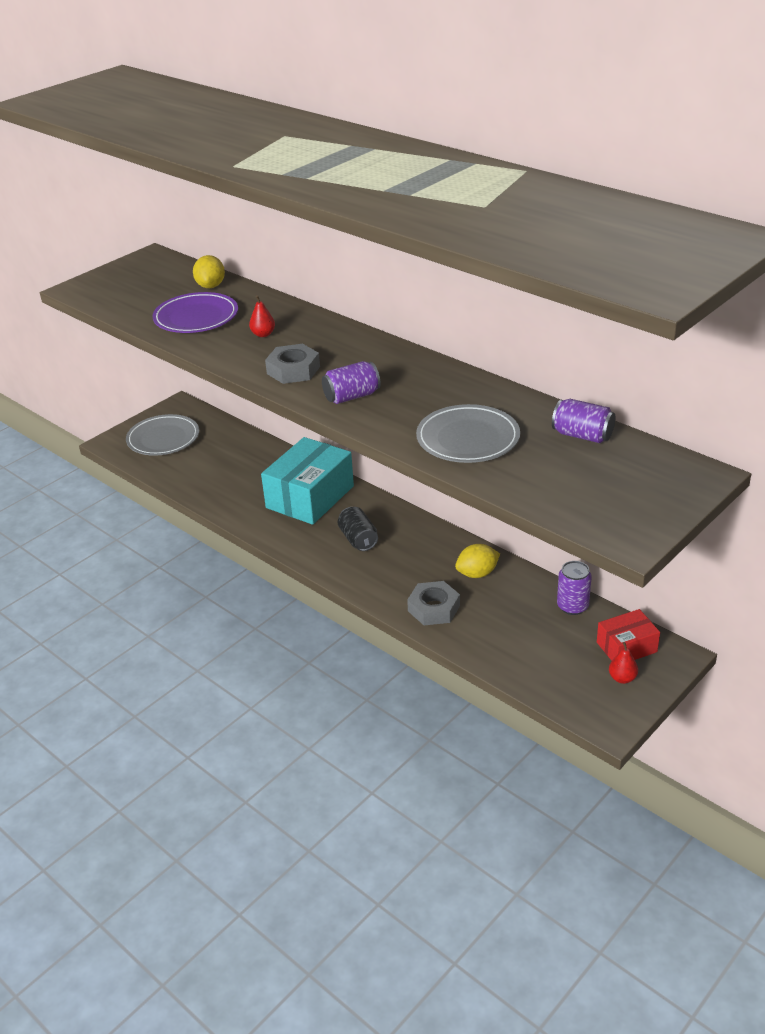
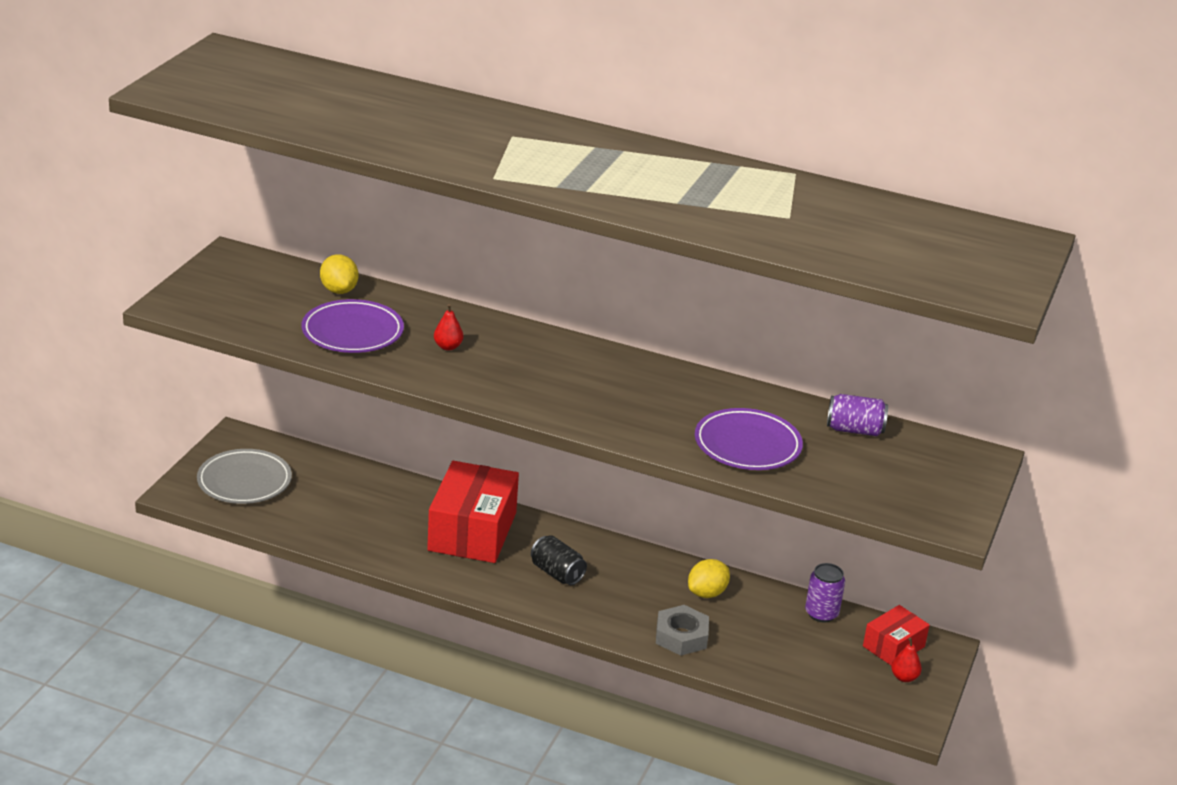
camera: 25 degrees left, 5 degrees down
(293, 370) = (513, 386): grey nut -> none
(310, 497) = (472, 531): turquoise box -> red box
(351, 396) = (598, 411): purple can -> none
(468, 439) = (747, 445): grey plate -> purple plate

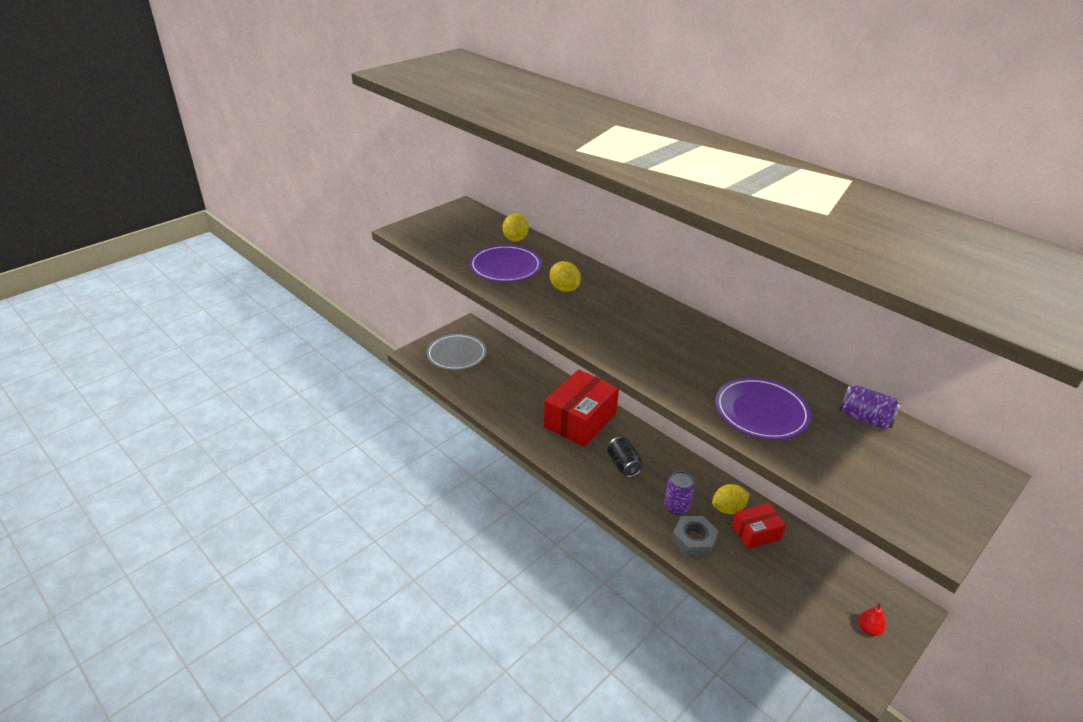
camera: 25 degrees right, 5 degrees up
(448, 347) = (564, 289): red pear -> yellow lemon
(821, 613) = (814, 550): purple can -> purple can (676, 507)
(893, 646) = (867, 596): red box -> red box (756, 533)

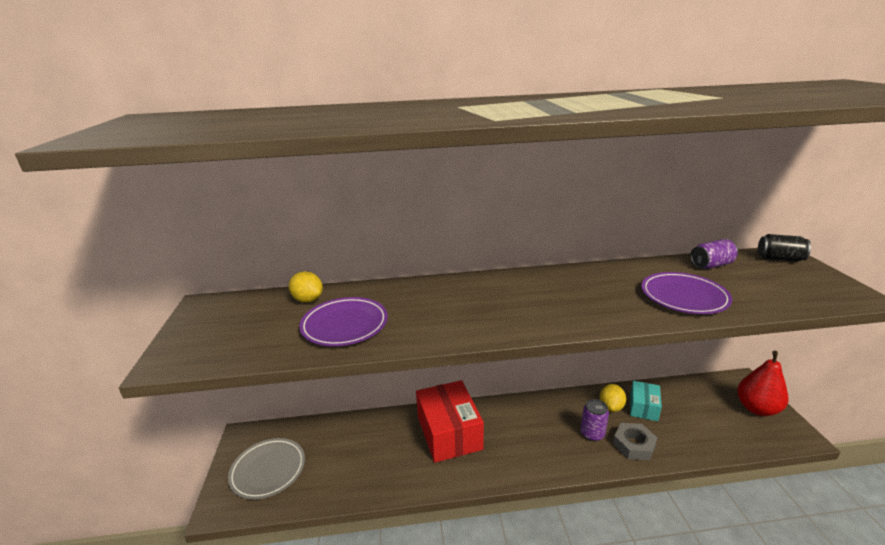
camera: 50 degrees left, 10 degrees down
(564, 289) = (424, 309): yellow lemon -> none
(623, 465) = (524, 437): black can -> black can (779, 259)
(756, 533) = (643, 407): red box -> turquoise box
(868, 629) = (757, 408): red pear -> red pear, size x2.21

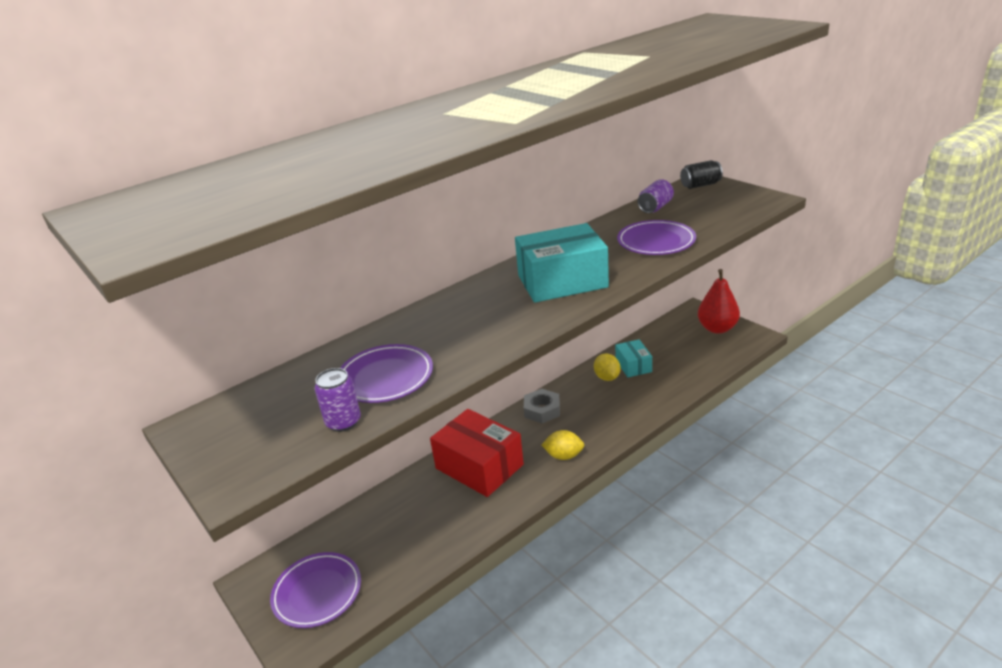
camera: 30 degrees left, 5 degrees up
(268, 470) = (317, 592): grey plate -> purple plate
(308, 300) = (312, 373): yellow lemon -> yellow lemon (564, 456)
(559, 301) = (562, 281): none -> turquoise box
(592, 434) = (607, 406): purple can -> purple can (343, 422)
(634, 445) = (646, 399): grey nut -> grey nut (542, 410)

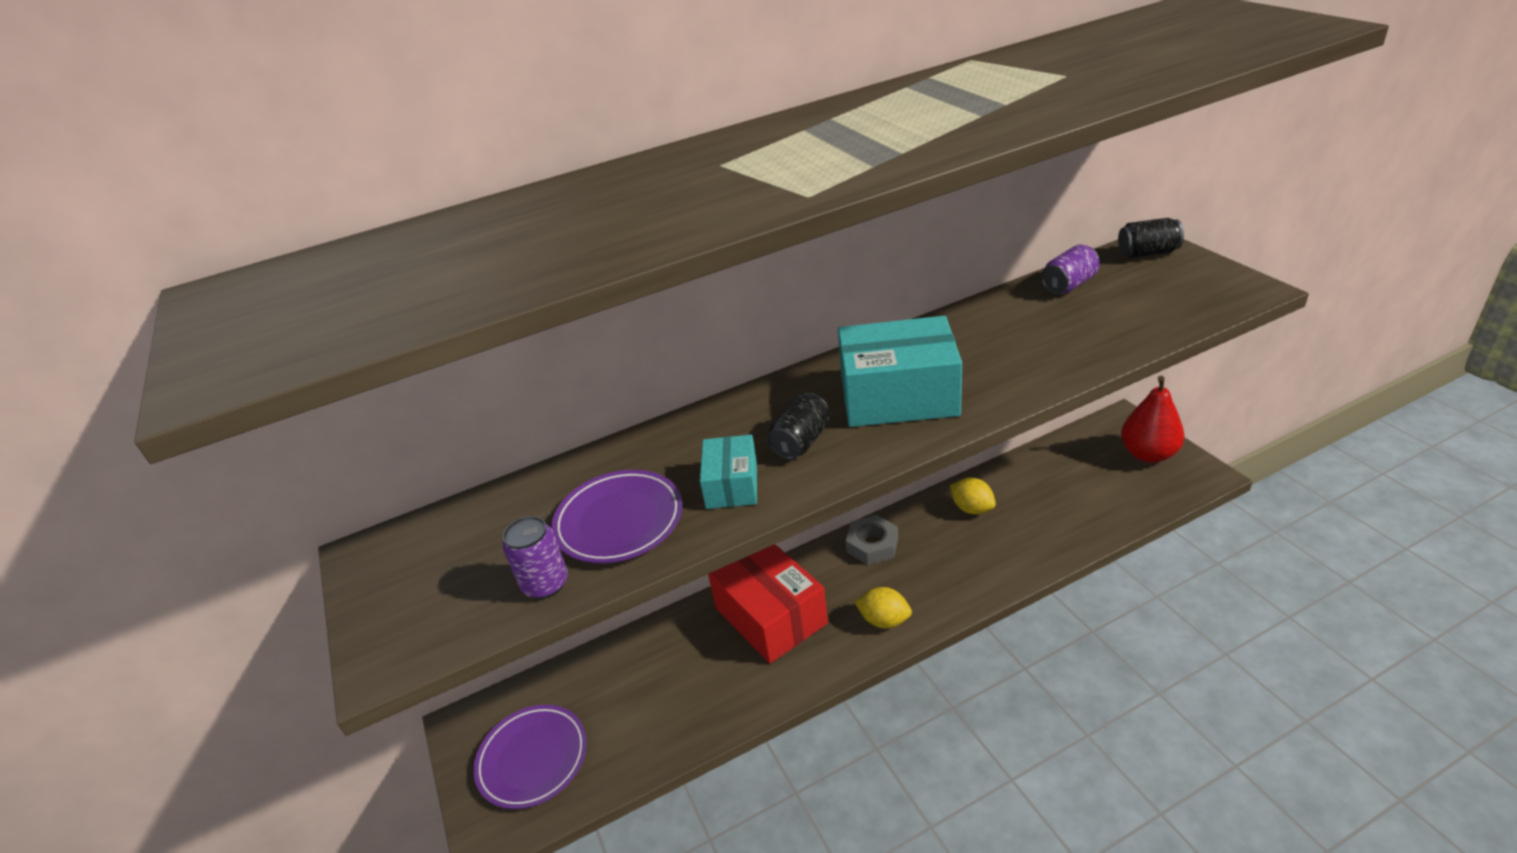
camera: 15 degrees right, 5 degrees up
(503, 315) = (801, 442): none -> black can
(607, 377) = (972, 508): yellow lemon -> yellow lemon turned 45 degrees counterclockwise
(633, 366) = (1013, 496): turquoise box -> turquoise box (731, 485)
(656, 242) = (1052, 345): purple plate -> none

